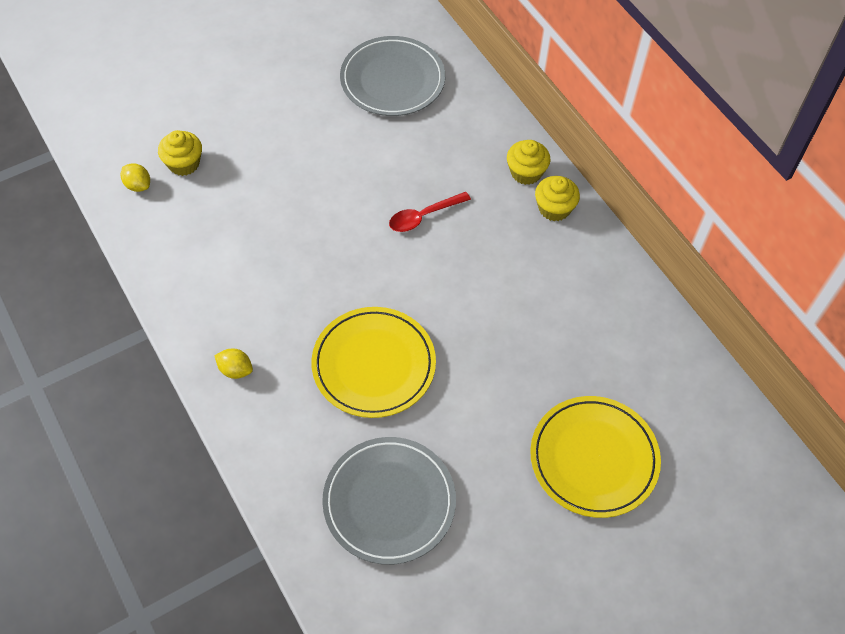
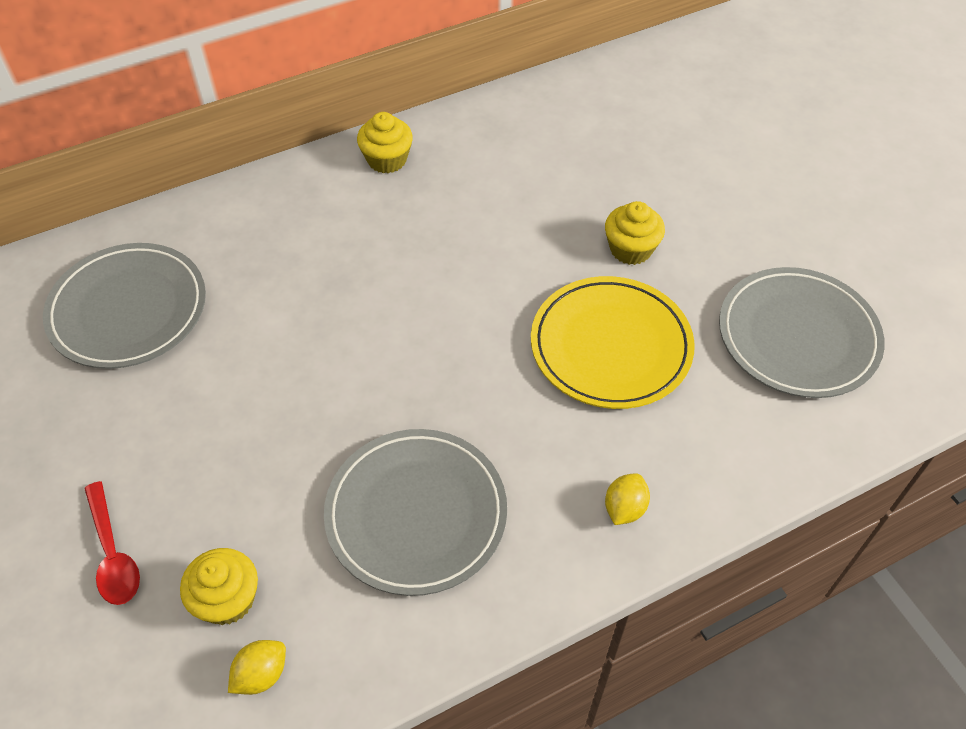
camera: 85 degrees left, 5 degrees down
(236, 251) = (416, 514): none -> grey plate
(423, 216) = (382, 285): red spoon -> red spoon (113, 553)
(526, 172) = (327, 180): yellow cupcake -> yellow cupcake (630, 249)
(594, 458) = (719, 158): yellow plate -> none

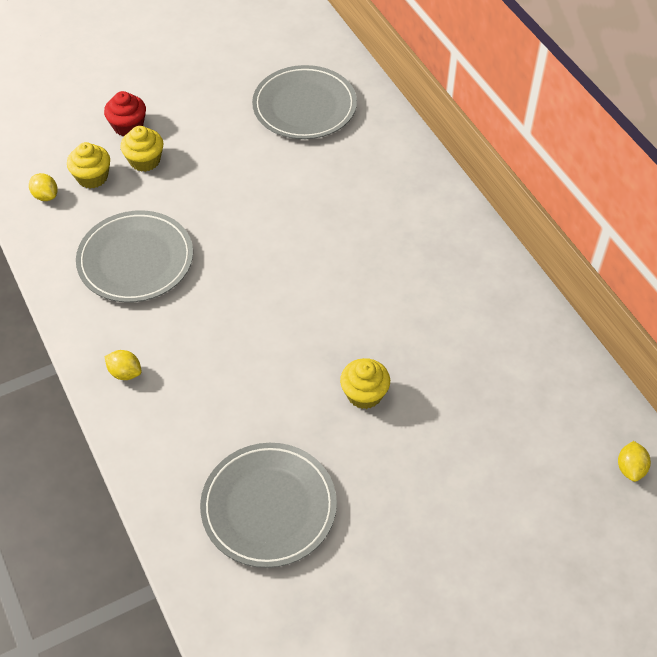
camera: 90 degrees right, 0 degrees up
(113, 553) = (128, 126): red spoon -> red cupcake
(387, 160) = (457, 232): yellow cupcake -> yellow cupcake (145, 160)
(610, 346) = (264, 373): yellow plate -> none
(693, 57) = (630, 468): none -> yellow lemon

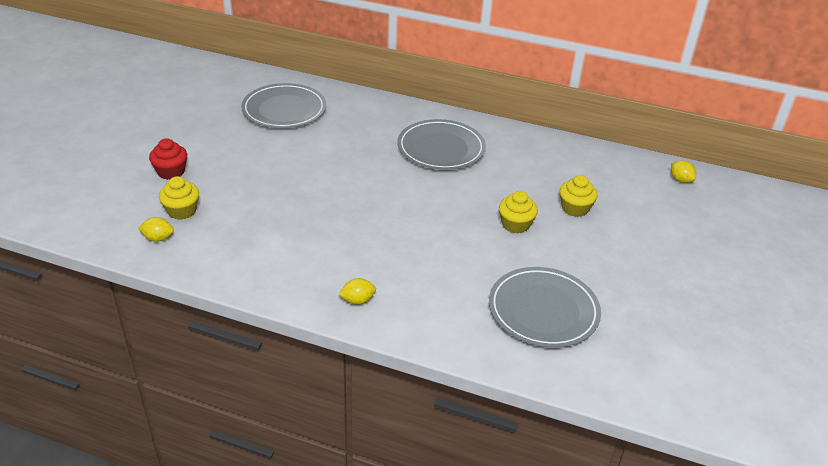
camera: 45 degrees left, 15 degrees down
(135, 260) = (279, 238): grey plate -> grey plate (441, 148)
(145, 160) = (210, 184): yellow cupcake -> yellow cupcake (575, 208)

